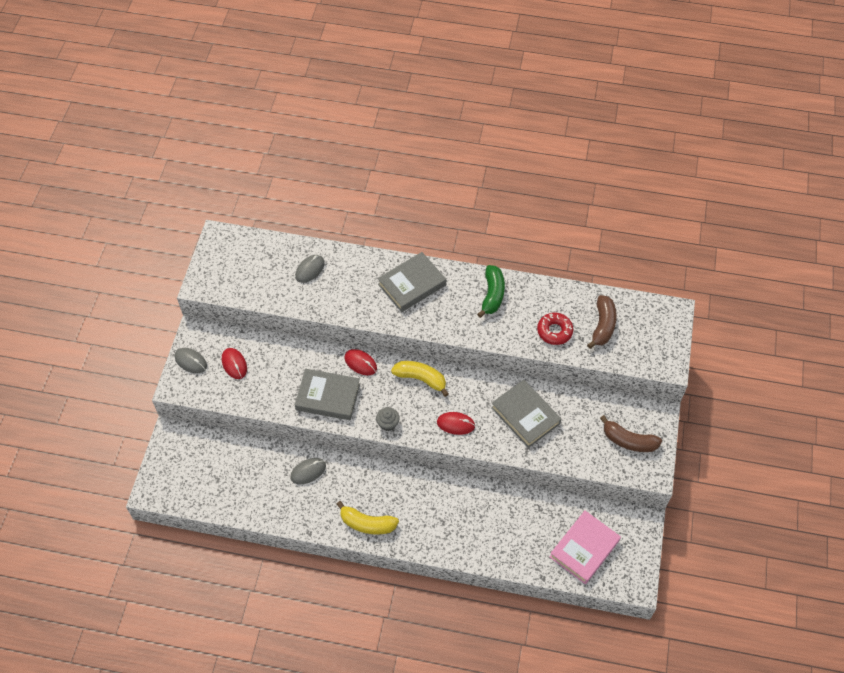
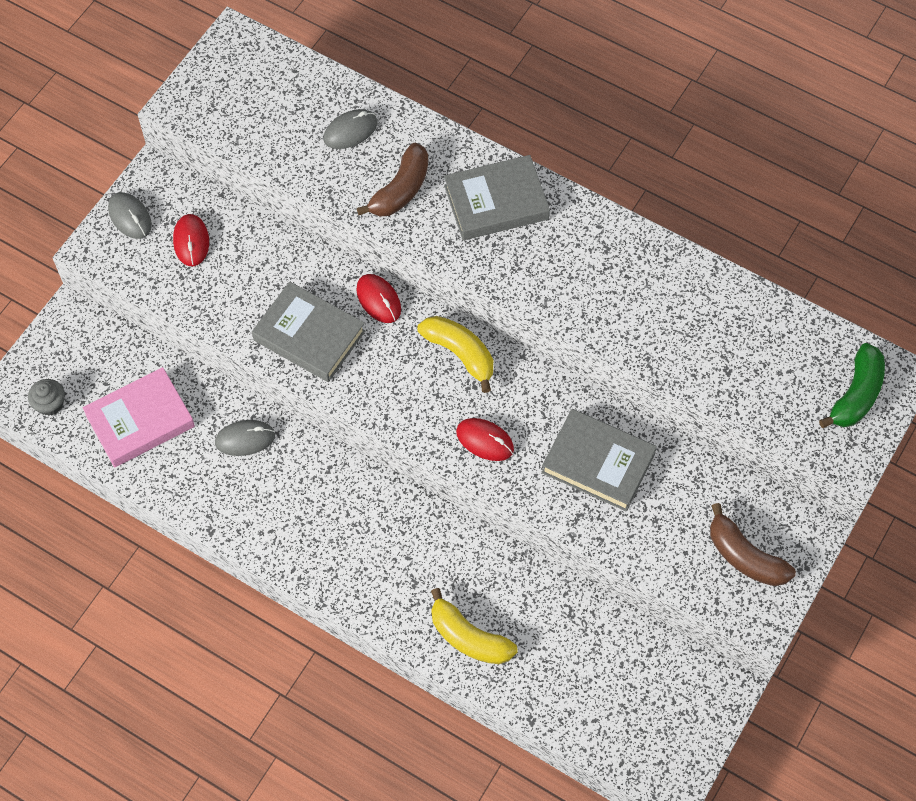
camera: 20 degrees right, 5 degrees up
(367, 523) = (301, 546): yellow banana -> yellow banana (469, 637)
(388, 423) = (382, 405): grey cupcake -> grey cupcake (50, 404)
(492, 295) = (615, 257): green banana -> green banana (856, 394)
(525, 415) = (598, 463): grey book -> grey book turned 45 degrees counterclockwise
(554, 331) = (689, 346): red donut -> none
(584, 549) = (614, 699): pink book -> pink book (140, 420)
(603, 325) = (771, 361): brown banana -> brown banana (401, 190)

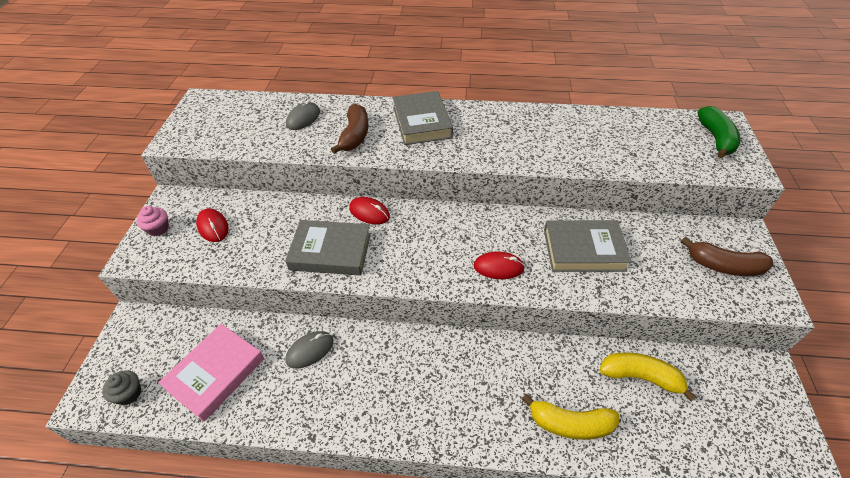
camera: 25 degrees left, 15 degrees down
(130, 217) = (158, 228): grey mouse -> pink cupcake
(460, 354) = (445, 222): yellow banana -> yellow banana (640, 377)
(496, 202) = (421, 122): grey book -> grey book turned 60 degrees counterclockwise

